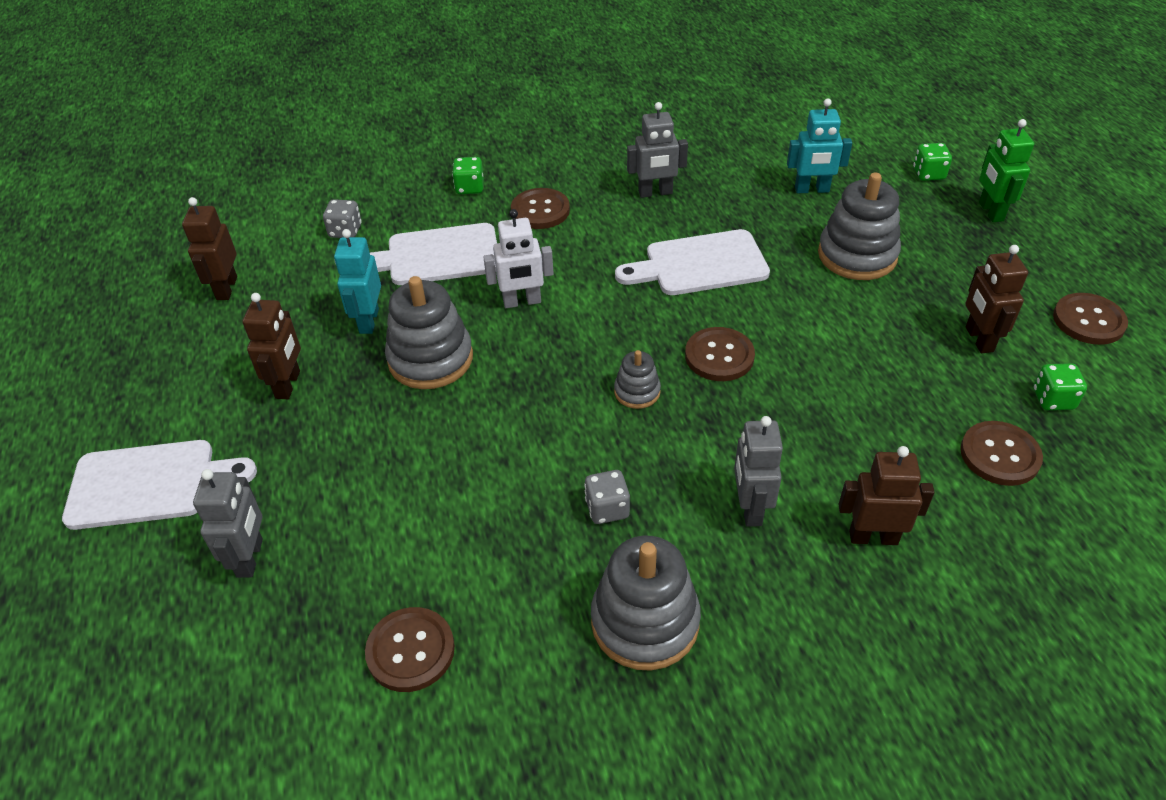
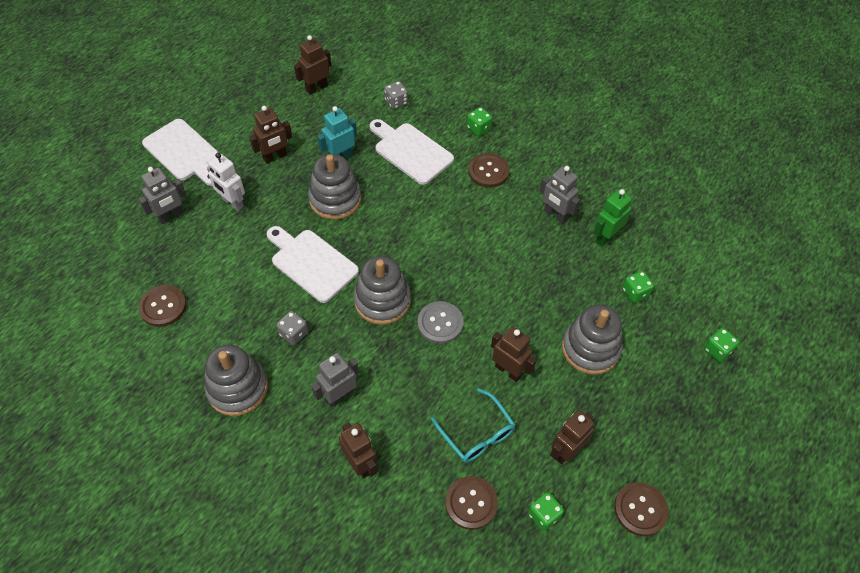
camera: 50 degrees right, 10 degrees up
(522, 302) = (407, 210): white robot -> white robot (232, 203)
(637, 392) = (382, 300): grey stacking toy -> grey stacking toy, size x1.92
(699, 264) = (509, 272): white cutting board -> white cutting board (311, 263)
(719, 356) = (440, 323): brown button -> grey button
(812, 190) = (635, 292): turquoise robot -> green dice
(835, 332) = (508, 370): none -> brown robot
(903, 401) = (477, 433): none -> turquoise glasses
(990, 212) = (708, 405): green robot -> green robot (605, 237)

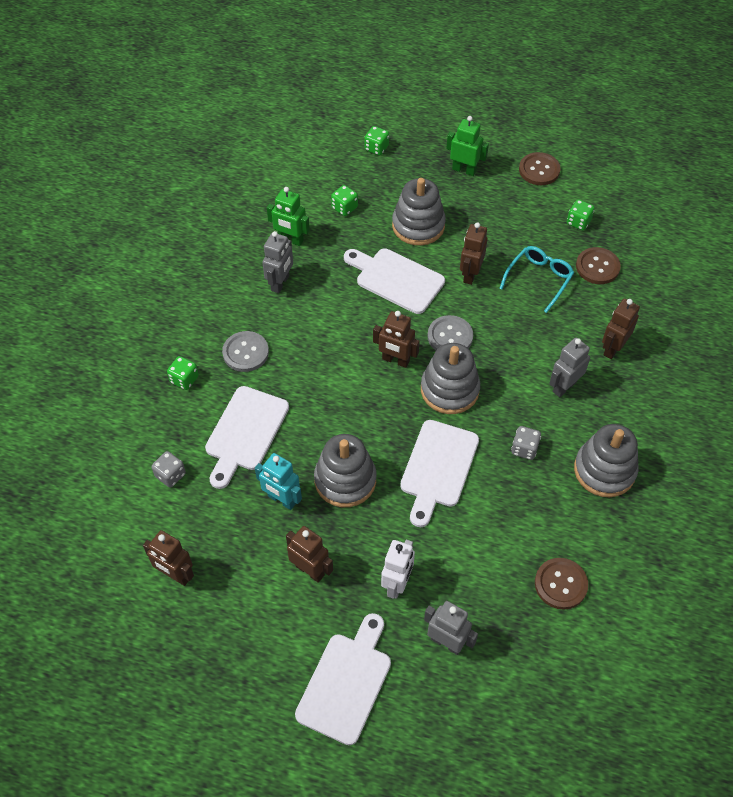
camera: 110 degrees left, 0 degrees up
(339, 396) = (564, 386): grey robot -> grey robot turned 105 degrees clockwise
(488, 171) = (245, 352): brown button -> grey button
(526, 304) = (396, 279): none -> white cutting board
(566, 451) = (519, 221): brown robot -> brown robot (395, 360)
(661, 425) = (464, 170): none -> green robot

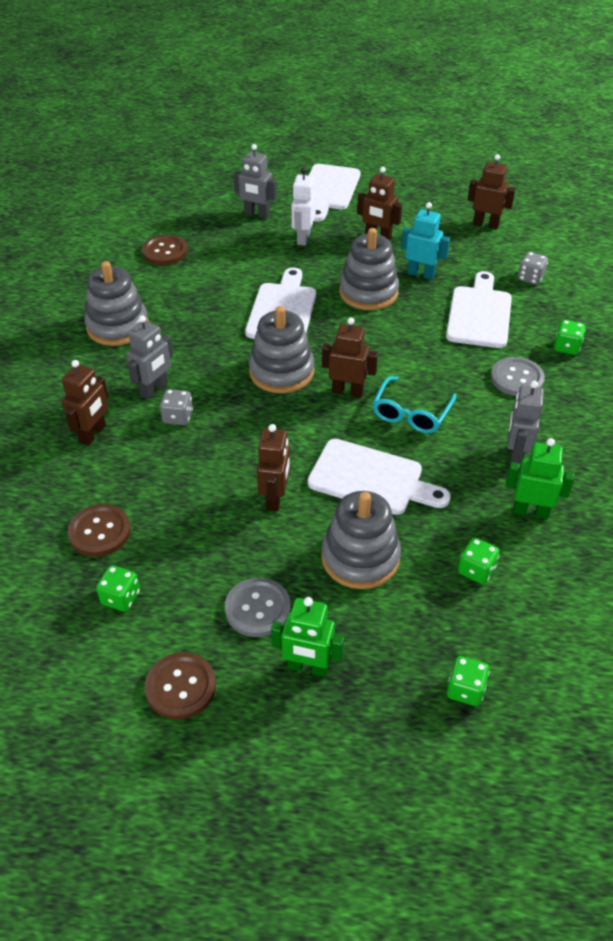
camera: 170 degrees right, 10 degrees down
(450, 336) = (290, 422): grey button -> grey button (257, 608)
(524, 449) = (198, 333): grey dice -> grey dice (178, 417)
(539, 279) = (182, 503): turquoise glasses -> turquoise glasses (411, 413)

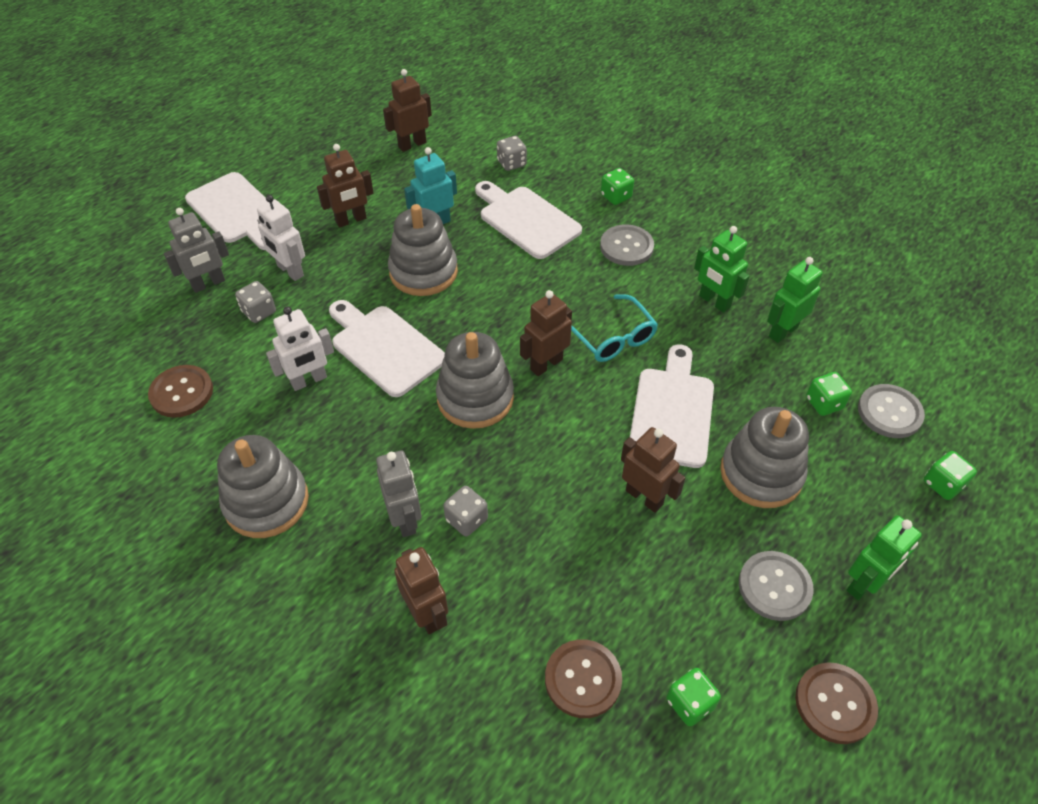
camera: 55 degrees left, 5 degrees up
(222, 294) = (309, 381): none -> white robot
(256, 245) = (259, 312): none -> grey dice
(371, 479) = (672, 411): white cutting board -> white cutting board turned 45 degrees counterclockwise
(512, 621) = (889, 412): none -> grey button
(515, 455) = (714, 302): grey robot -> green robot

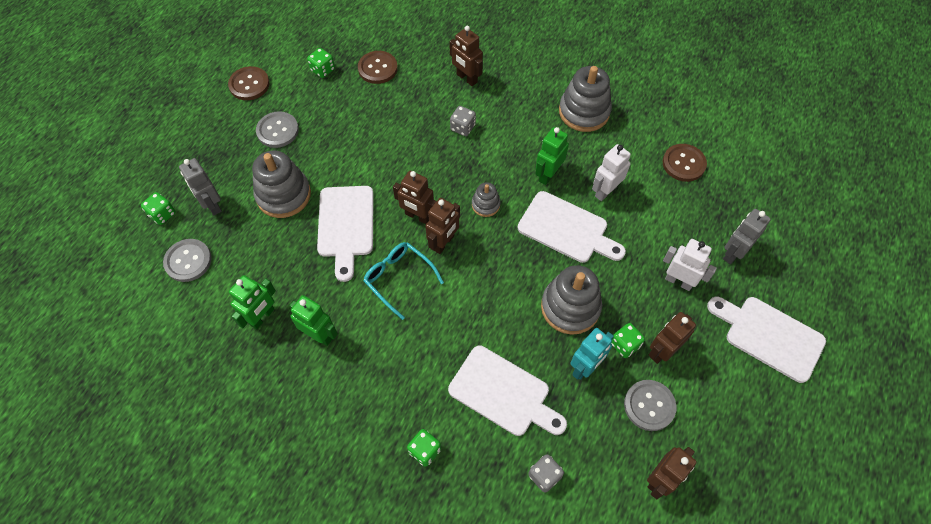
camera: 165 degrees right, 10 degrees up
(259, 312) = (676, 237): grey dice -> none
(405, 519) = (498, 120): grey robot -> grey robot (212, 205)
(475, 398) = (485, 205): grey stacking toy -> grey stacking toy, size x0.52
(626, 247) = (403, 381): grey button -> grey button (649, 405)
(644, 497) = (358, 163): brown robot -> brown robot (417, 216)
(824, 403) = (236, 257): green dice -> green dice (624, 345)
(864, 584) = (225, 143): green robot -> green robot (548, 174)

